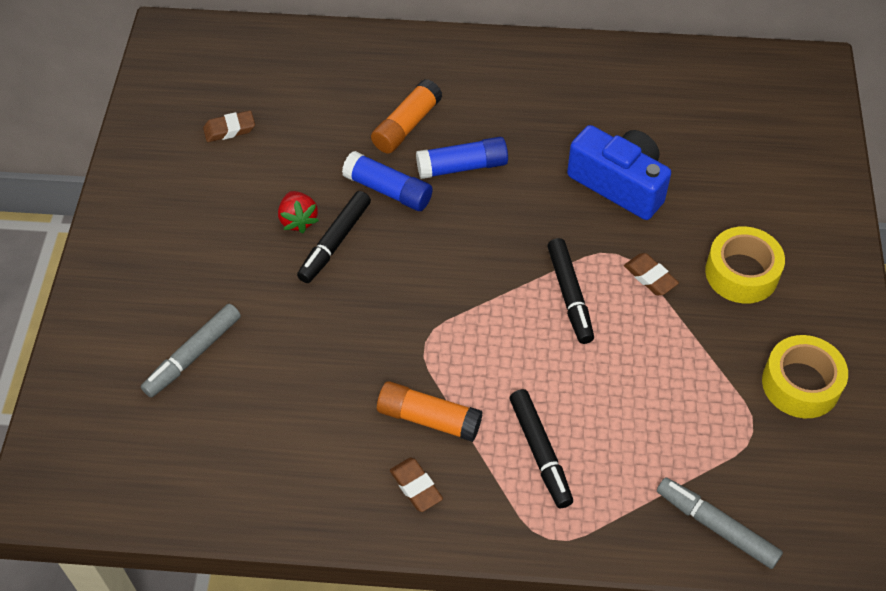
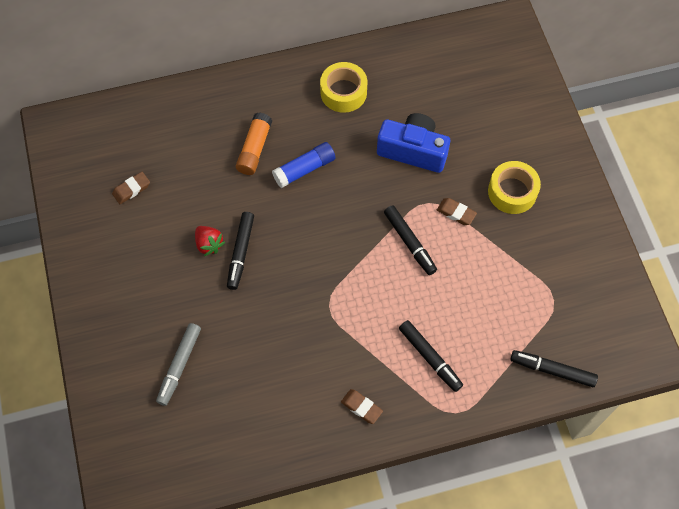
camera: 20 degrees left, 10 degrees up
(388, 190) = (261, 202): blue glue stick -> none
(428, 418) = (352, 358): orange glue stick -> none
(716, 526) = (552, 370): grey marker -> black marker
(800, 384) = (572, 258): yellow tape -> yellow tape (343, 92)

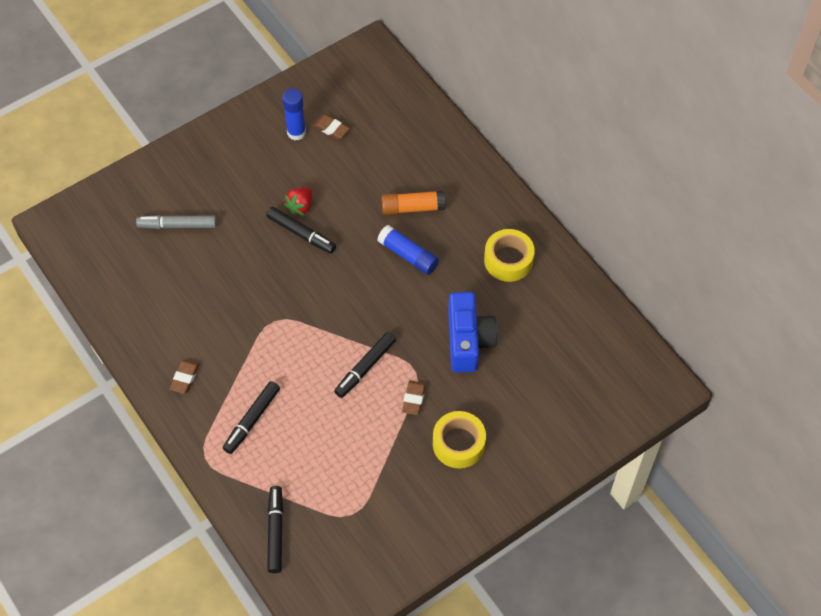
camera: 70 degrees right, 5 degrees down
(120, 222) = (296, 132): none -> blue glue stick
(241, 253) = (301, 233): black marker -> black marker turned 135 degrees counterclockwise

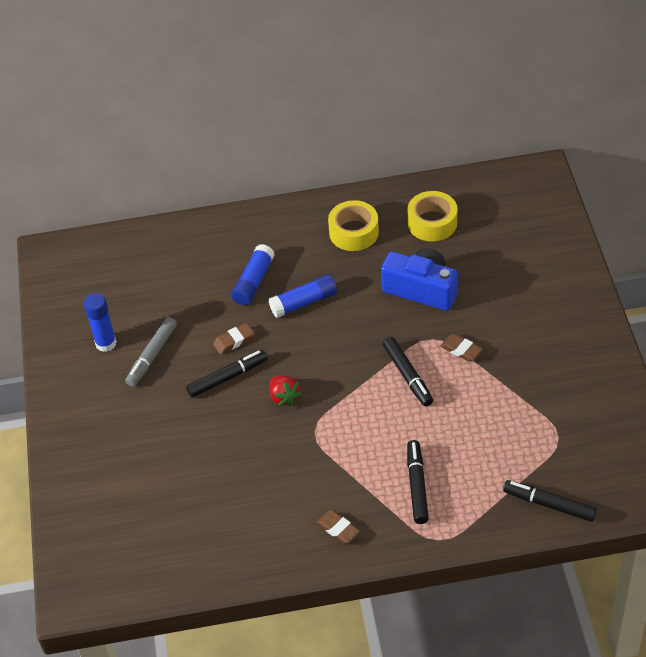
camera: 60 degrees left, 10 degrees down
(177, 225) = (151, 480): grey marker -> grey marker (152, 356)
(252, 420) = (417, 485): black marker -> black marker turned 150 degrees counterclockwise
(300, 206) = (195, 368): red strawberry -> red strawberry (284, 397)
(331, 129) = (121, 314): brown eraser -> brown eraser (234, 341)
(412, 208) = (254, 281): orange glue stick -> blue glue stick
(458, 444) = (524, 332): yellow tape -> yellow tape (432, 223)

